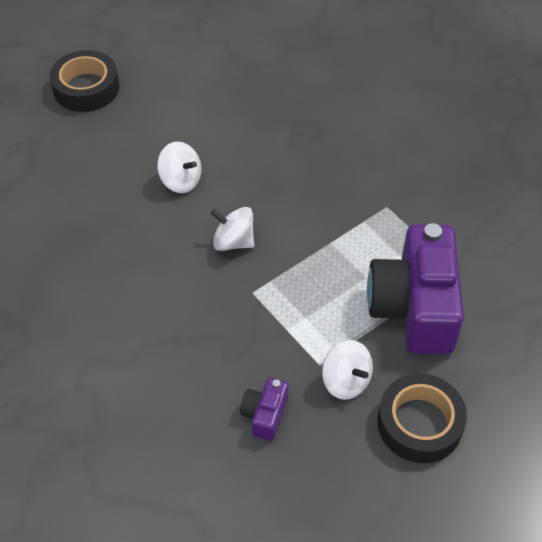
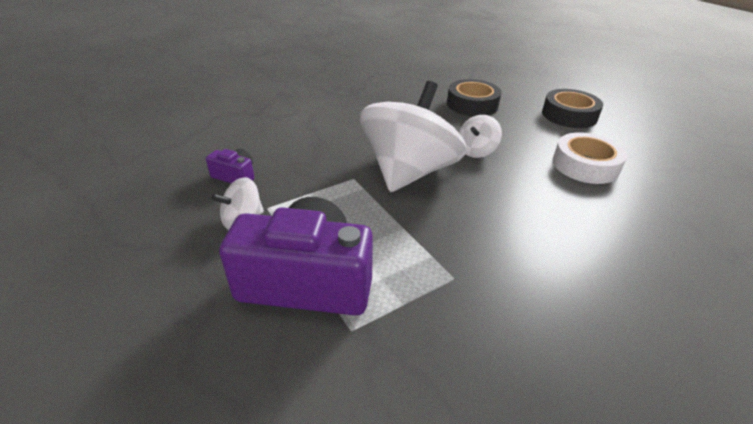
camera: 95 degrees right, 15 degrees down
(201, 95) = (585, 165): none -> white tape
(233, 241) = (409, 172): white spinning top -> white spinning top, size x2.26
(419, 423) = (171, 263): black tape -> black tape (472, 104)

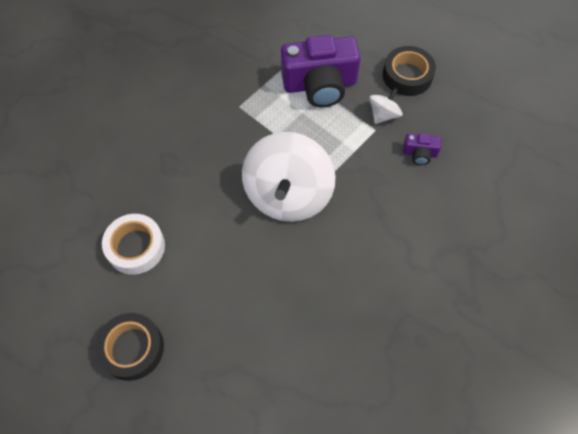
camera: 165 degrees right, 25 degrees up
(472, 104) = (246, 342): black tape -> black tape (407, 75)
(476, 151) = (234, 243): white spinning top -> none

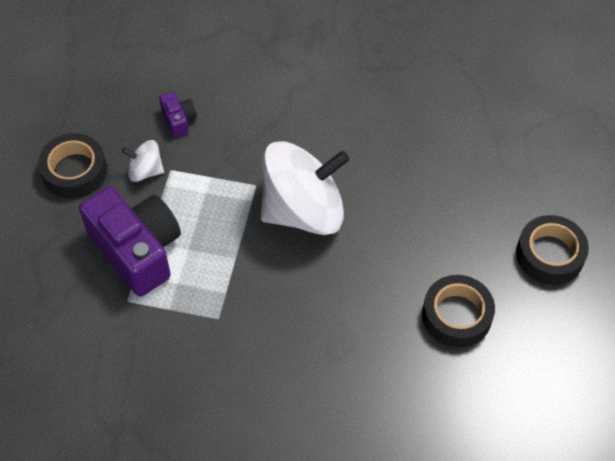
camera: 120 degrees left, 5 degrees down
(136, 247) = (457, 315): white tape -> black tape

